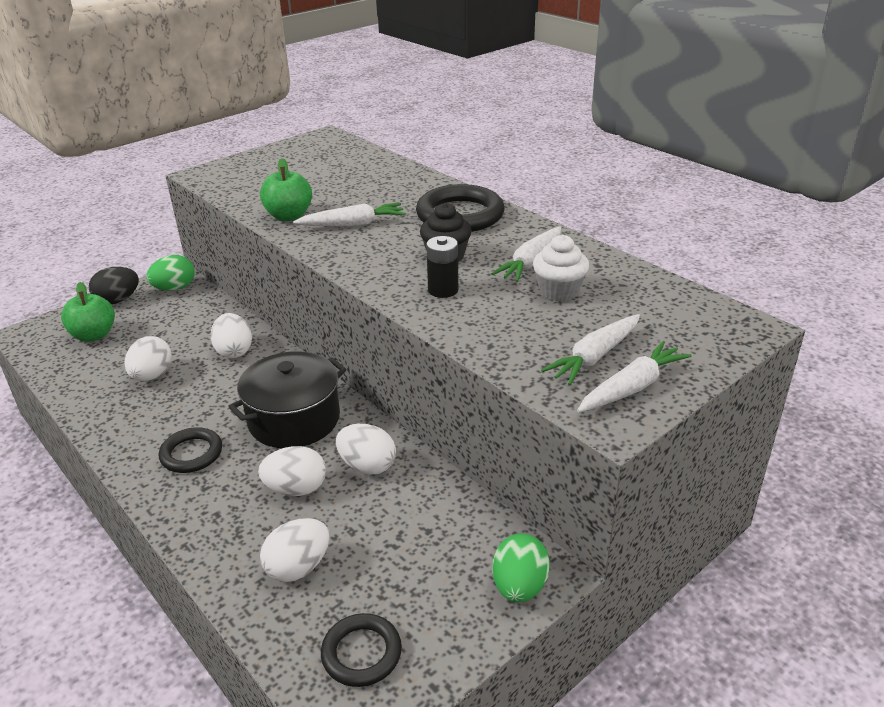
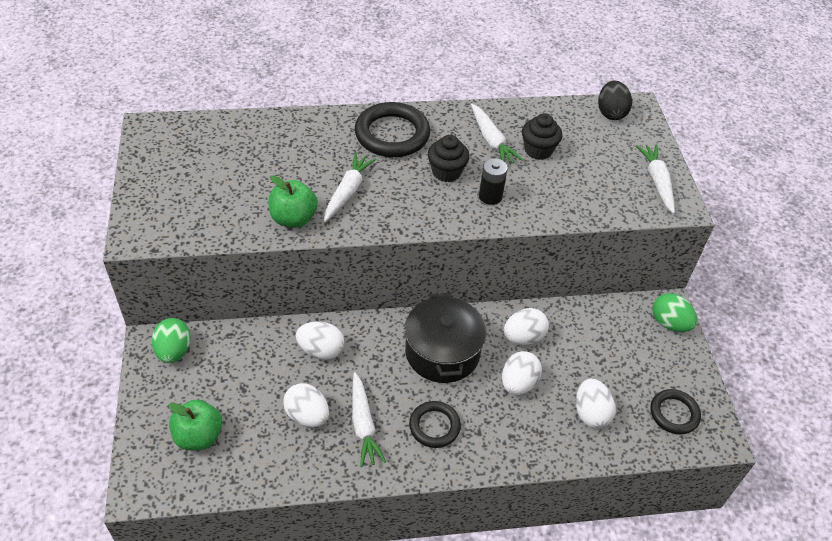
camera: 60 degrees left, 15 degrees up
(118, 300) = (151, 399): black egg -> black egg (611, 113)
(559, 291) = (538, 150): white cupcake -> black cupcake
(594, 357) = (618, 178): white carrot -> white carrot (363, 424)

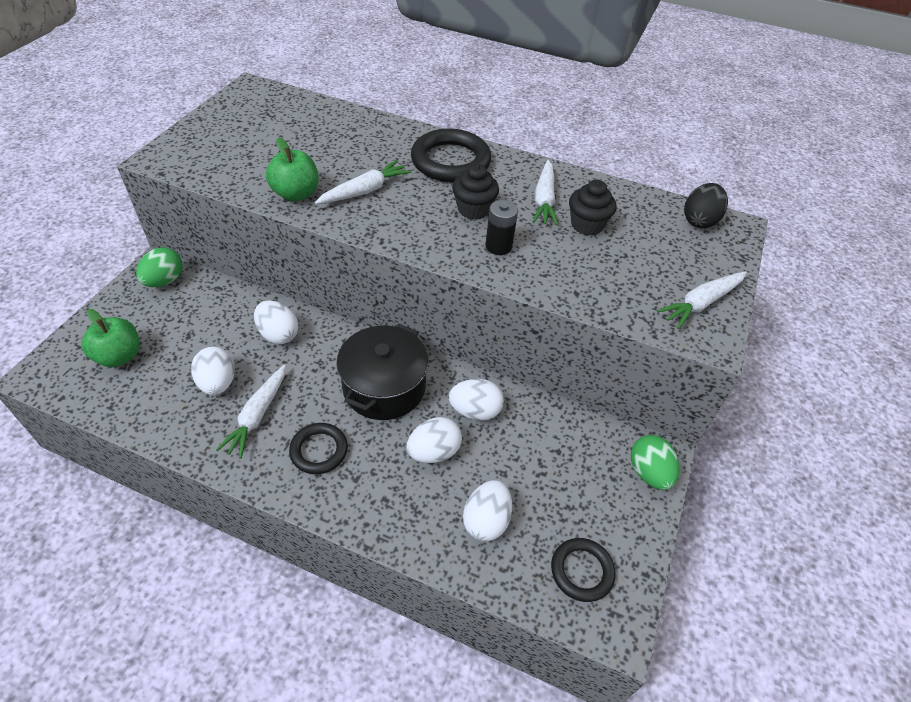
camera: 30 degrees right, 0 degrees up
(657, 182) = (701, 303): white carrot -> white carrot turned 150 degrees counterclockwise

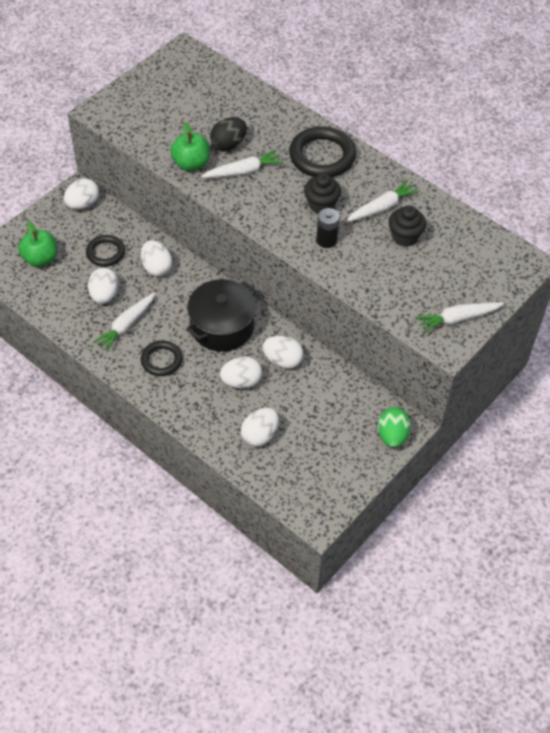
camera: 20 degrees right, 5 degrees up
(164, 281) = (83, 204): green egg -> white egg
(544, 200) = (382, 207): white carrot -> white carrot turned 150 degrees counterclockwise
(582, 571) = (311, 483): black ring -> black ring (105, 253)
(699, 221) = (500, 252): black egg -> black egg (228, 144)

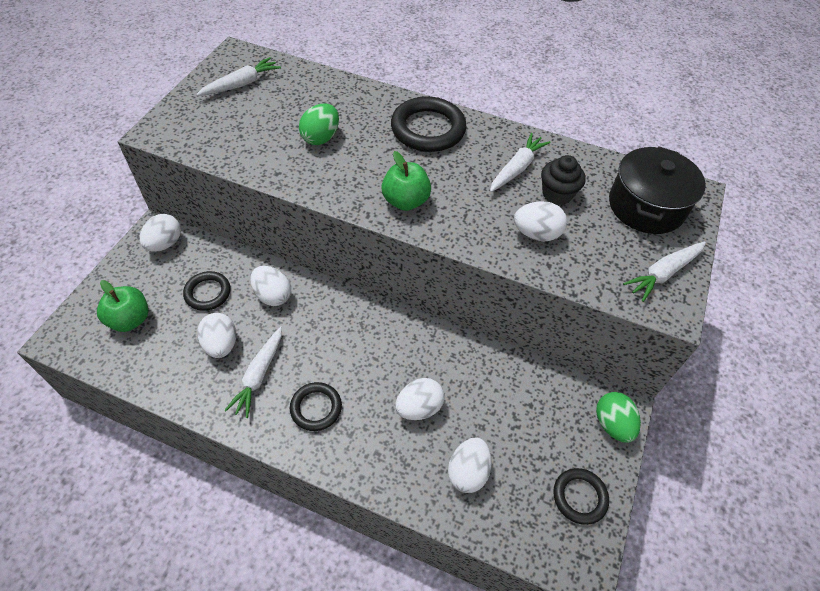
camera: 20 degrees left, 0 degrees up
(191, 164) = (286, 167): green apple -> green apple (405, 201)
(222, 327) = (371, 345): black pot -> black pot (646, 206)
(228, 144) = (321, 138): black egg -> green egg
(243, 171) = (349, 163): white carrot -> white carrot (241, 84)
(282, 360) = (454, 367): white egg -> white egg (536, 234)
(321, 205) = (451, 180): black cupcake -> none
(326, 240) = (476, 218): black battery -> none
(338, 476) = (579, 497): none -> black ring

